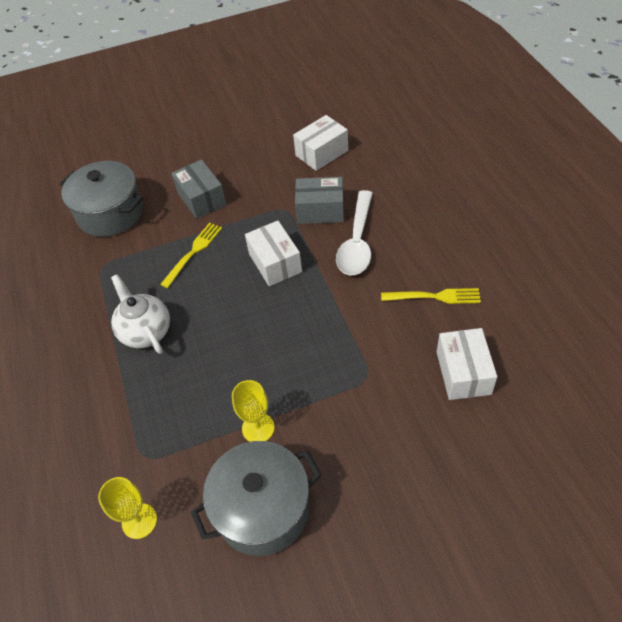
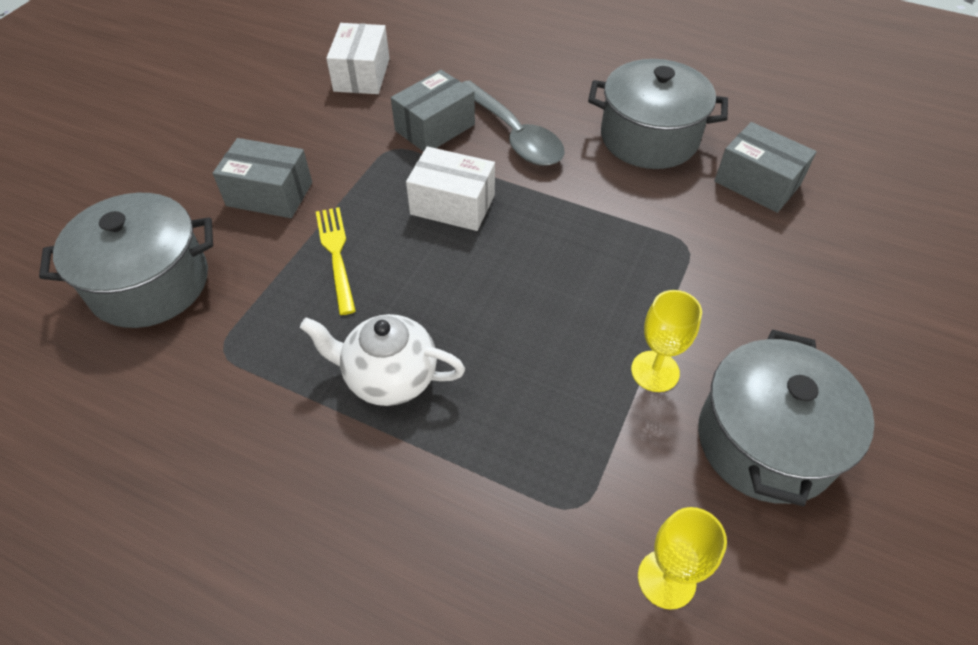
camera: 50 degrees left, 0 degrees up
(357, 242) = (514, 135): white spoon -> grey spoon
(434, 296) = (649, 138): yellow fork -> grey pot
(463, 373) = (757, 183): white box -> grey box

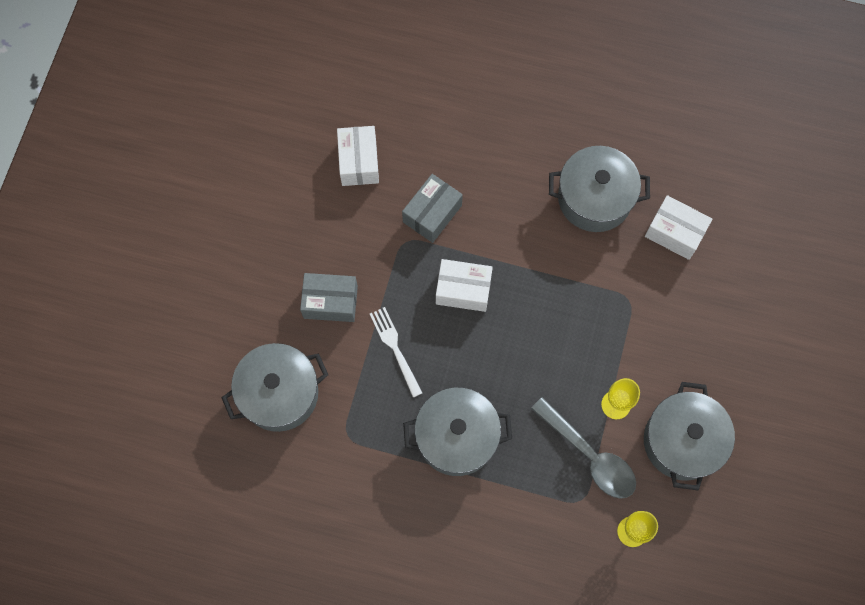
camera: 10 degrees left, 20 degrees up
(336, 255) = (395, 348): yellow fork -> white fork
(389, 377) = (456, 437): white teapot -> grey pot
(514, 135) = (493, 211): grey spoon -> grey spoon (590, 455)
(757, 183) = (675, 233): grey box -> white box

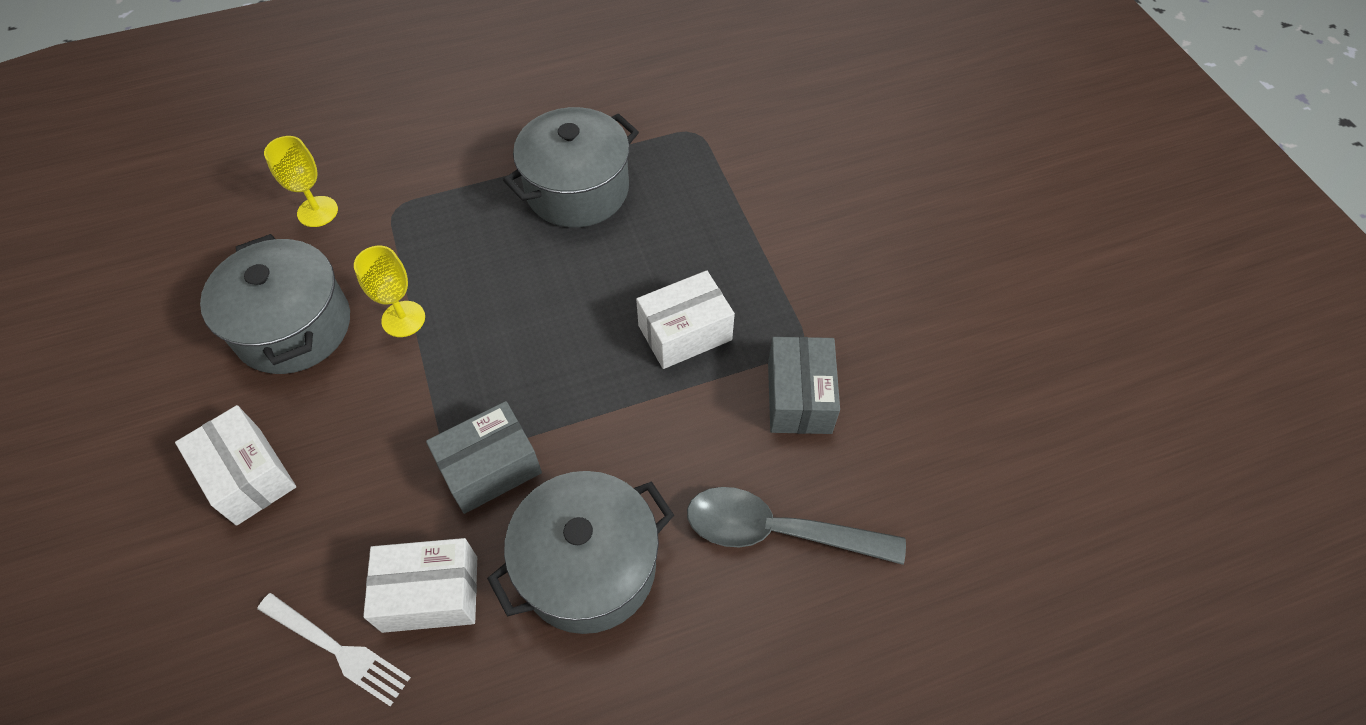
camera: 145 degrees right, 15 degrees down
(279, 393) = (796, 128): grey pot -> none
(330, 302) = (827, 231): grey box -> grey box (490, 468)
(359, 162) = (950, 402): white box -> white box (248, 475)
(395, 348) = (713, 229): white fork -> white fork (337, 649)
(590, 455) = (408, 252): grey spoon -> grey spoon (777, 531)

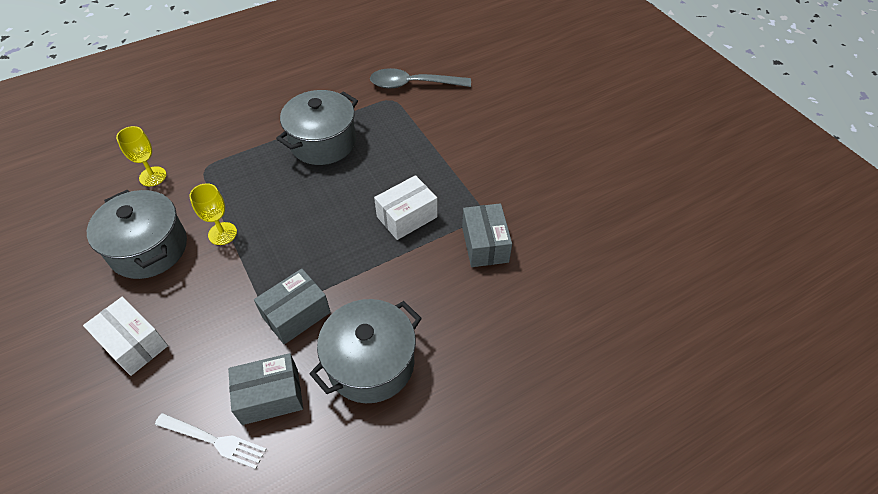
camera: 10 degrees left, 5 degrees down
(430, 594) = (270, 396): white box -> grey box
(777, 531) = (486, 324): grey spoon -> grey spoon (413, 84)

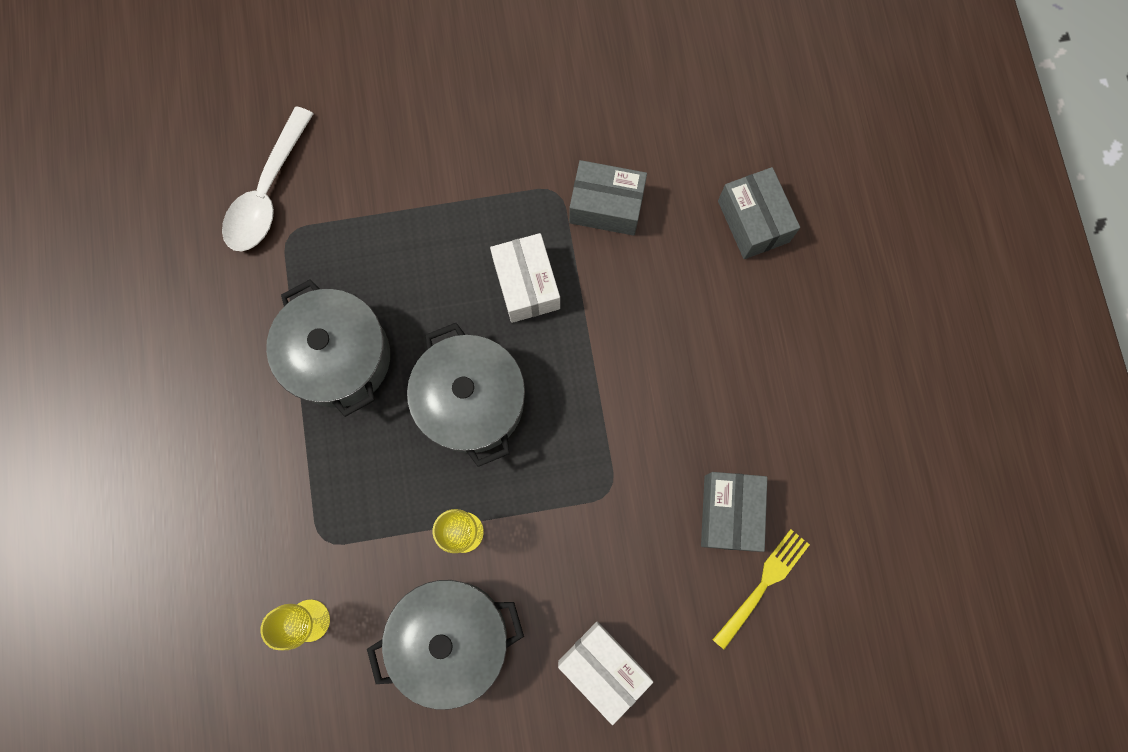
camera: 70 degrees left, 25 degrees up
(133, 344) = (603, 668): white box -> white box turned 75 degrees clockwise
(214, 440) = (763, 585): white fork -> yellow fork
(296, 314) = (629, 461): grey box -> grey box (753, 221)
(371, 363) = (724, 391): grey pot -> grey pot (472, 401)
(413, 84) = (268, 193): grey spoon -> white spoon

